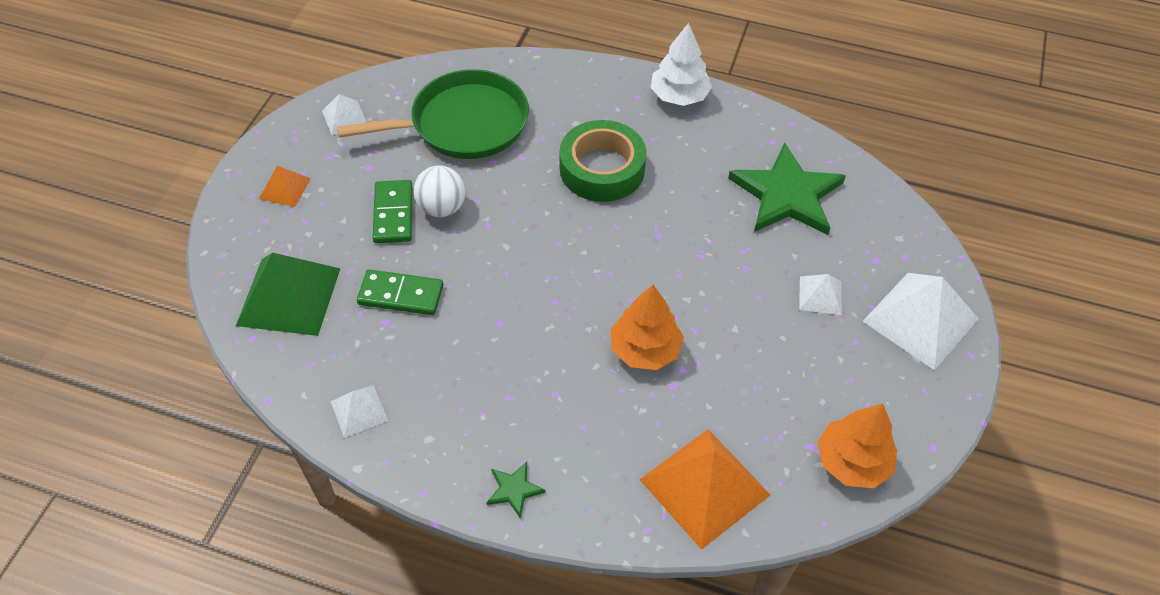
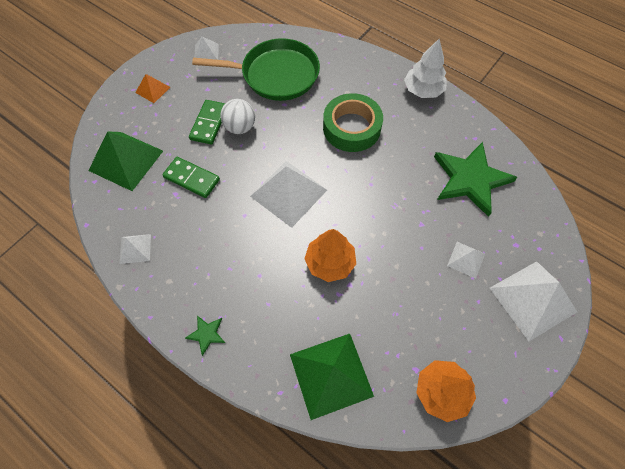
camera: 20 degrees right, 10 degrees up
(550, 277) = (288, 193): none -> white pyramid
(704, 486) = (331, 374): orange pyramid -> green pyramid

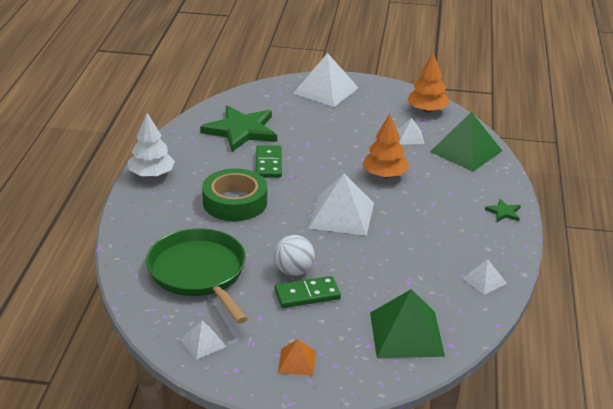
camera: 120 degrees left, 30 degrees down
(192, 178) = (382, 278): green domino -> green domino (268, 164)
(466, 259) = (320, 119): white pyramid -> white pyramid (410, 137)

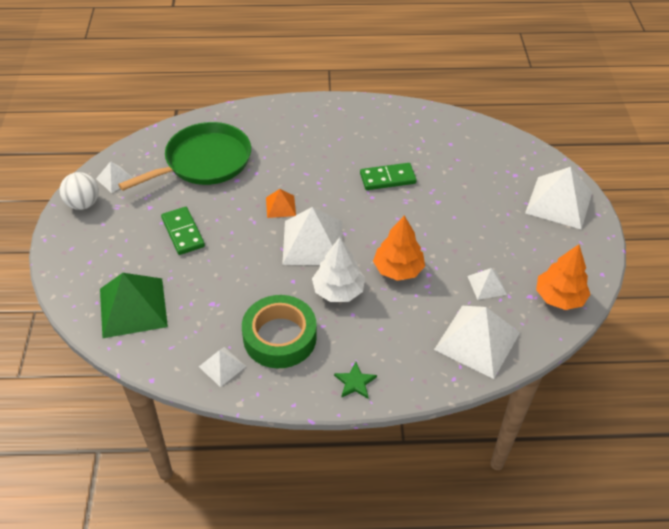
camera: 80 degrees right, 15 degrees up
(151, 174) = (343, 108): white tree -> white tree (338, 290)
(235, 202) = (314, 166): green tape -> green tape (280, 337)
(241, 131) = (442, 151): green star -> none
(294, 271) = (216, 219): white ball -> white ball (83, 204)
(297, 361) = (93, 237): orange pyramid -> orange pyramid (280, 206)
(466, 151) = (477, 340): green pyramid -> white pyramid

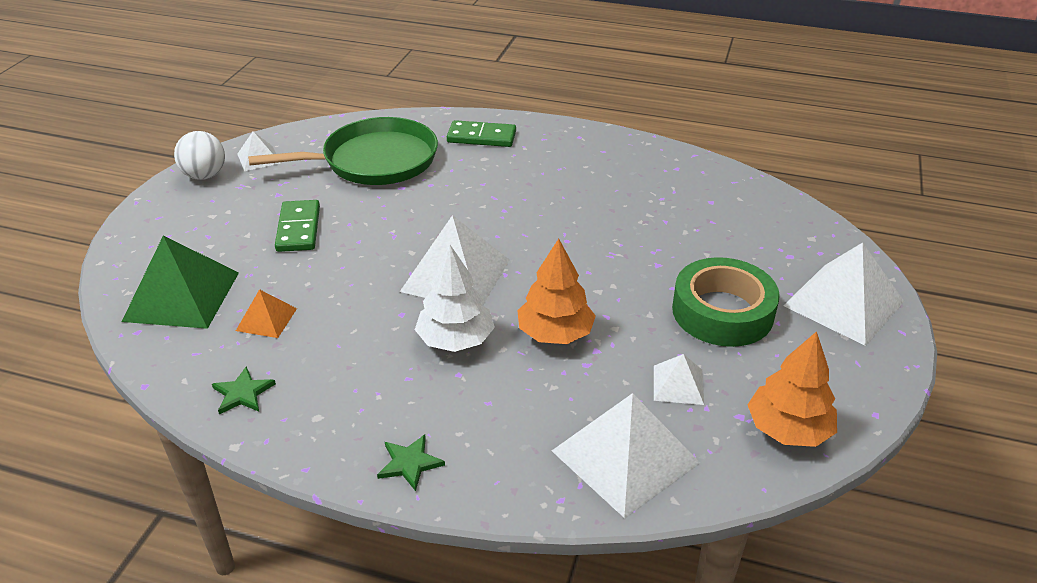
camera: 20 degrees right, 10 degrees down
(222, 366) = (243, 393): white pyramid -> green star
(280, 206) = (438, 226): orange pyramid -> orange pyramid (266, 319)
(280, 337) = (341, 377): green tape -> green tape (722, 312)
(387, 178) = (600, 224): green domino -> green domino (481, 137)

